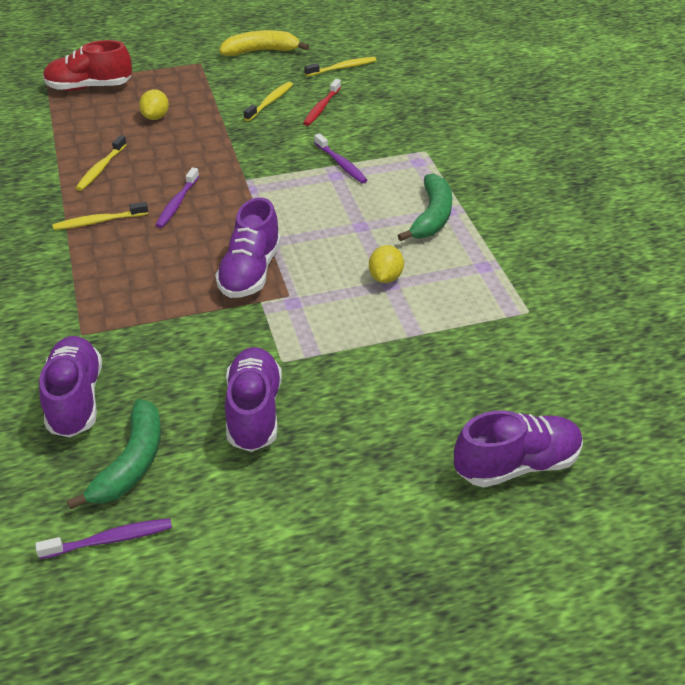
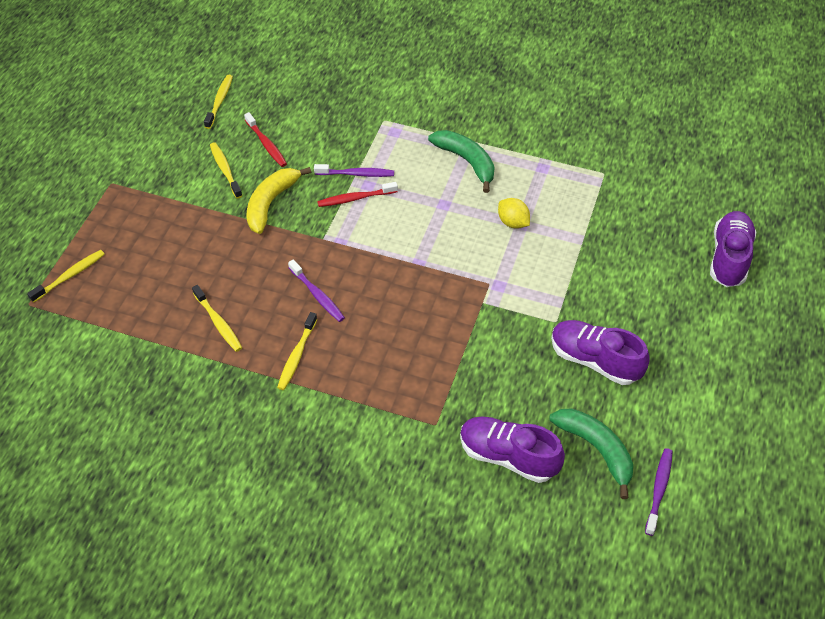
camera: 55 degrees left, 10 degrees up
(89, 87) = (70, 276): red shoe -> yellow toothbrush
(156, 117) = (172, 252): yellow lemon -> none
(250, 272) = (444, 292): purple shoe -> none
(261, 51) = (136, 135): yellow banana -> yellow banana (271, 203)
(311, 175) = (355, 198): none -> red toothbrush

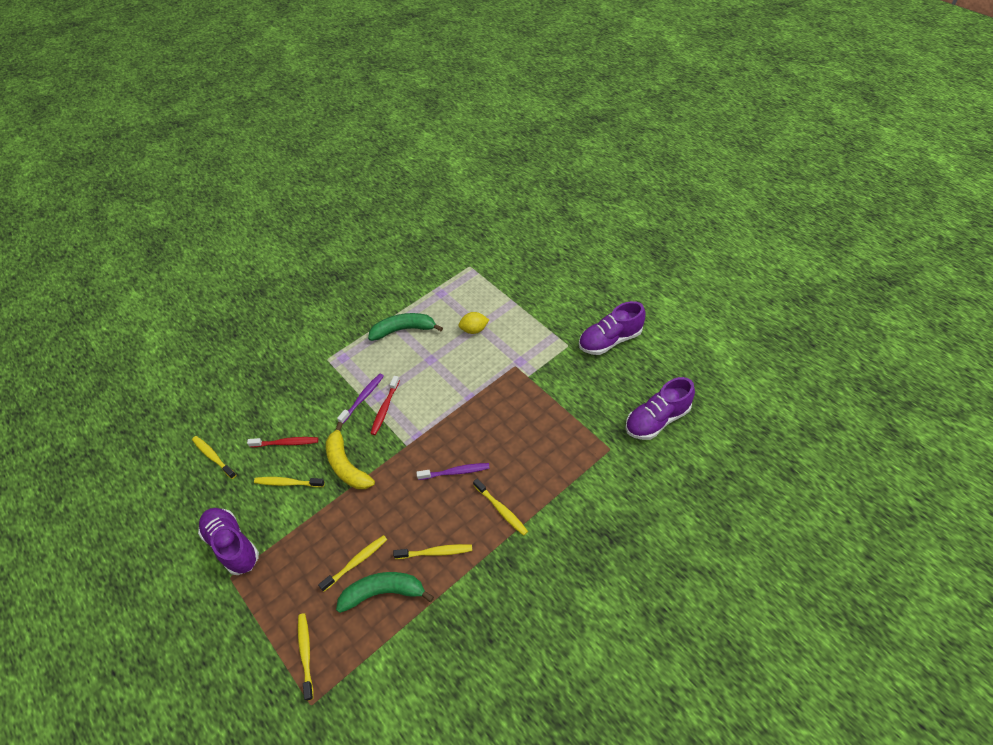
camera: 55 degrees left, 0 degrees up
(174, 265) = (356, 562): none -> yellow toothbrush
(596, 449) = (676, 371): green banana -> green banana (384, 592)
(659, 490) = (719, 355): purple toothbrush -> none
(729, 258) = (575, 242): purple shoe -> purple shoe (232, 545)

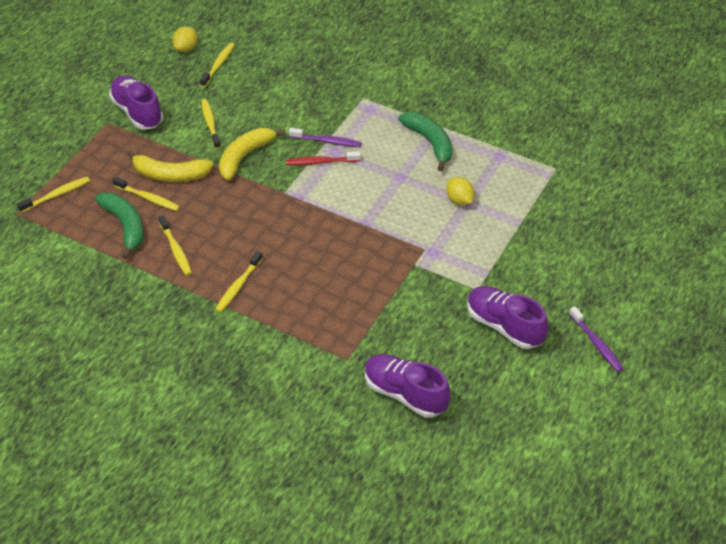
camera: 65 degrees right, 5 degrees down
(171, 479) = (186, 48): none -> yellow lemon
(232, 545) = (137, 112): purple shoe -> purple shoe turned 60 degrees counterclockwise
(286, 443) = (252, 106): red toothbrush -> none
(335, 535) = (170, 175): none -> yellow banana
(455, 472) = (268, 239): purple toothbrush -> purple toothbrush (596, 344)

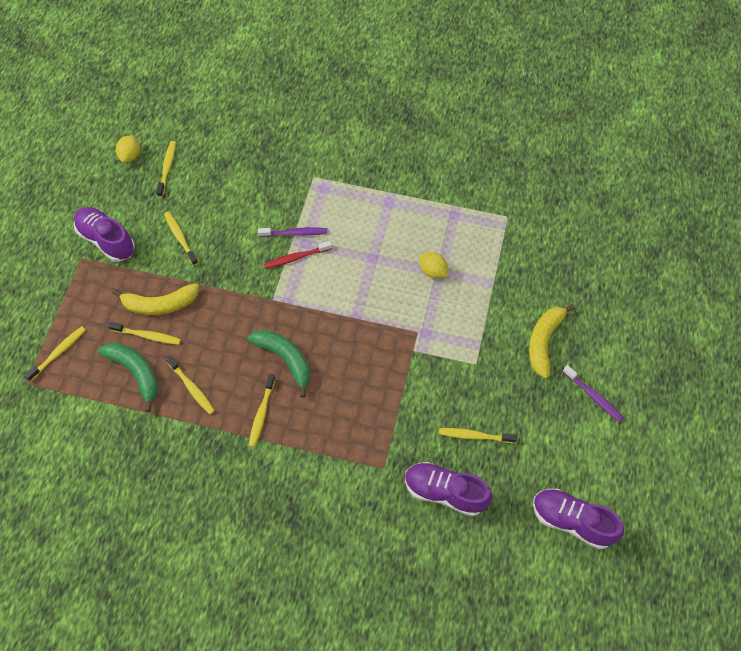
camera: 15 degrees left, 15 degrees up
(244, 157) = (224, 268): yellow banana -> yellow banana (544, 342)
(430, 143) = (389, 214): green banana -> green banana (285, 359)
(454, 351) = (474, 436): none -> yellow toothbrush
(504, 326) = (510, 398): purple shoe -> purple shoe (572, 521)

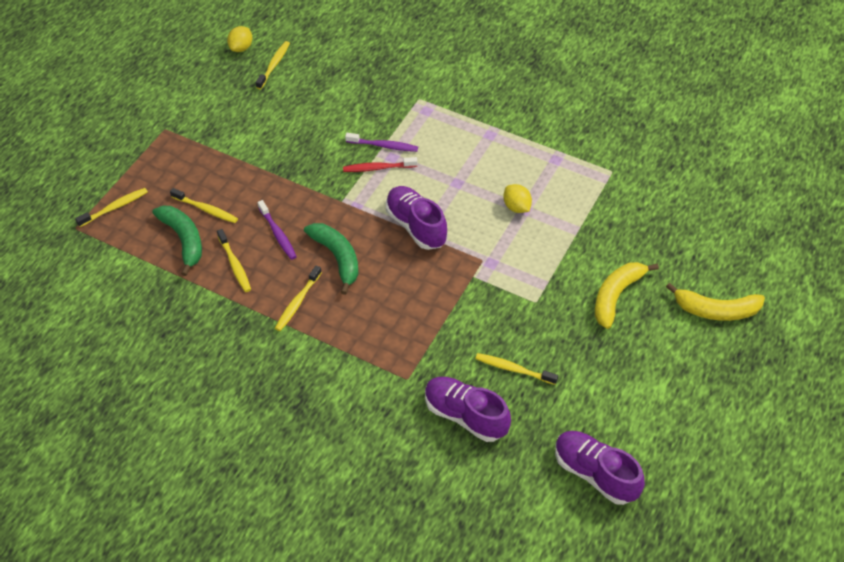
camera: 15 degrees right, 10 degrees down
(106, 240) = (194, 117): purple shoe -> purple shoe (416, 226)
(160, 304) = (227, 184): yellow banana -> yellow banana (716, 310)
(180, 238) = (267, 129): yellow toothbrush -> none
(593, 396) = (655, 359): purple toothbrush -> purple toothbrush (278, 234)

